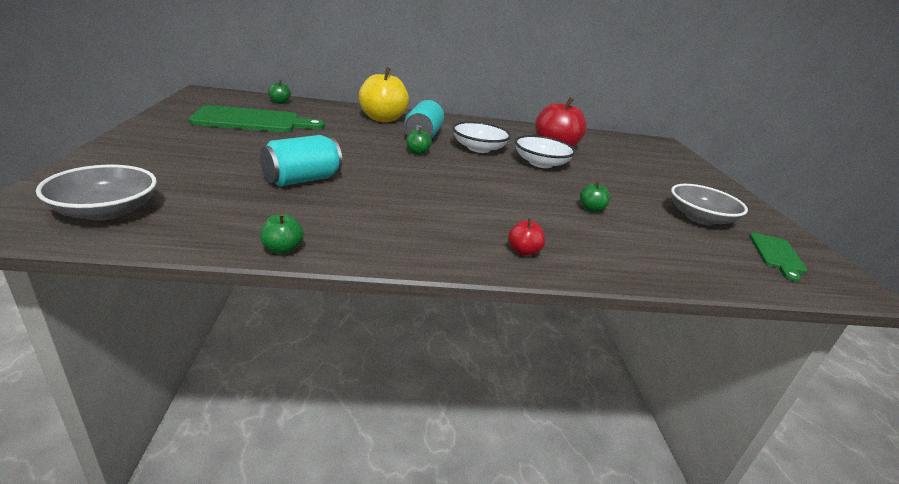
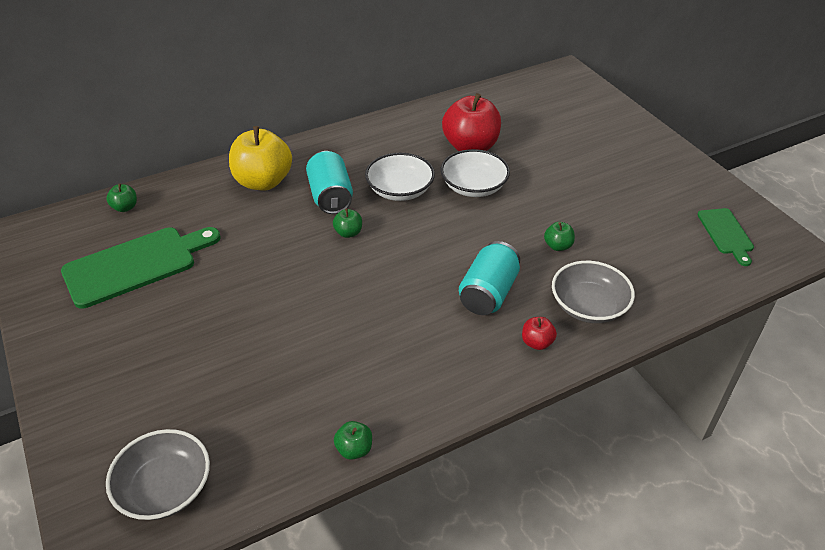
camera: 20 degrees left, 15 degrees up
(302, 180) = (283, 344): turquoise can -> turquoise can (488, 293)
(700, 218) = (650, 208): grey bowl -> grey bowl (588, 306)

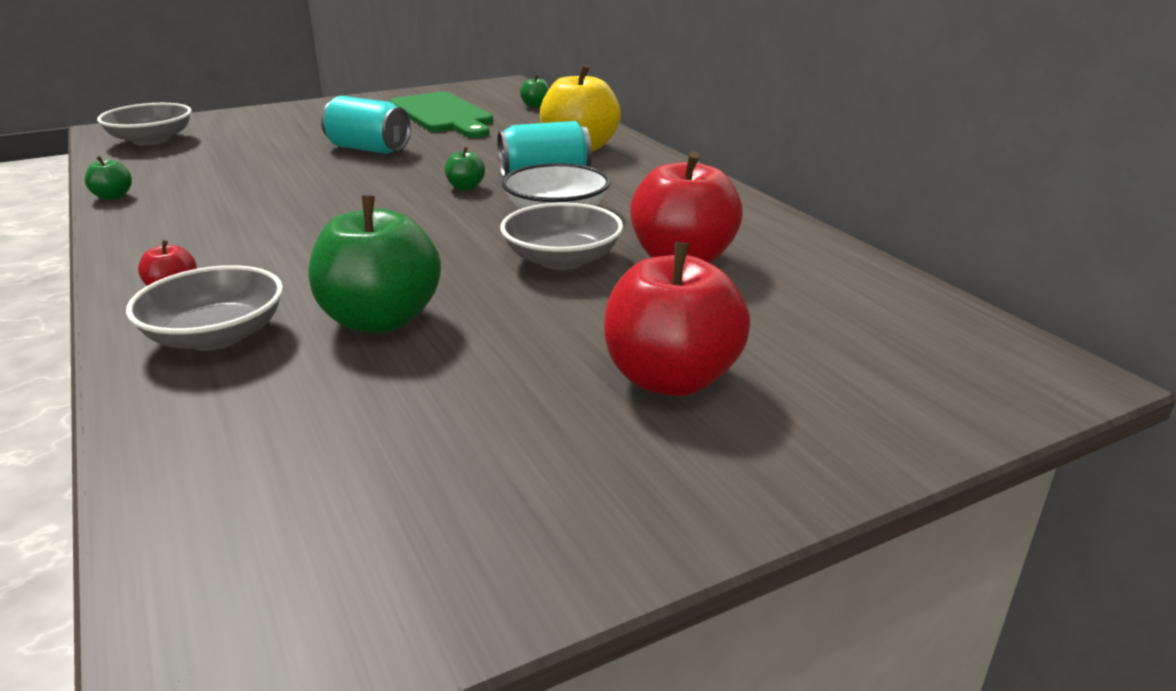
camera: 90 degrees right, 15 degrees down
(473, 186) = (562, 259): white bowl -> grey bowl
(488, 293) = (298, 263): turquoise can -> turquoise can (368, 149)
(558, 246) = (380, 320): green apple -> green apple, size x2.24
(592, 156) = (671, 379): none -> red apple
(726, 233) = (332, 546): green cutting board -> none

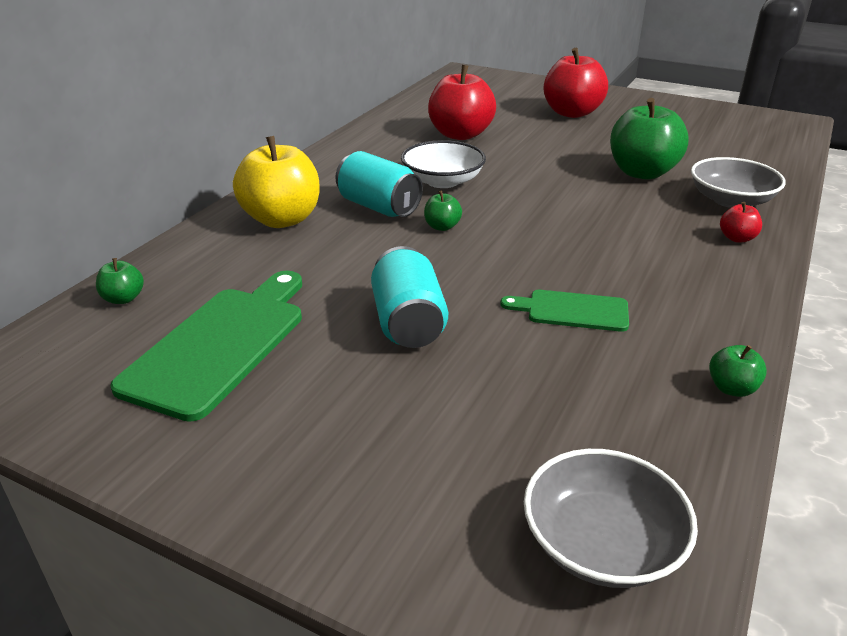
camera: 125 degrees left, 5 degrees up
(272, 187) = (572, 311): none -> green cutting board
(562, 259) = (507, 158): grey bowl -> none

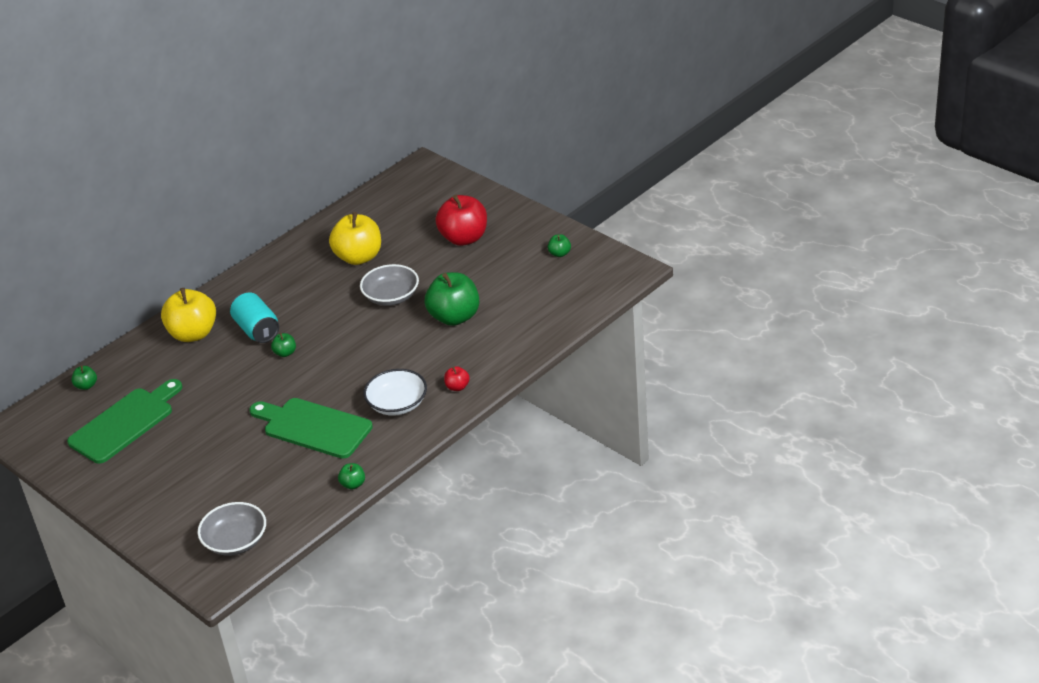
camera: 20 degrees right, 5 degrees up
(408, 322) = (223, 422): turquoise can -> none
(442, 181) = (313, 309): white bowl -> white bowl (397, 404)
(460, 134) = (359, 257): red apple -> yellow apple
(572, 311) = (313, 427): green cutting board -> green cutting board, size x1.81
(696, 116) = (559, 254): none -> green apple
(731, 200) = (488, 353): grey bowl -> grey bowl (391, 296)

